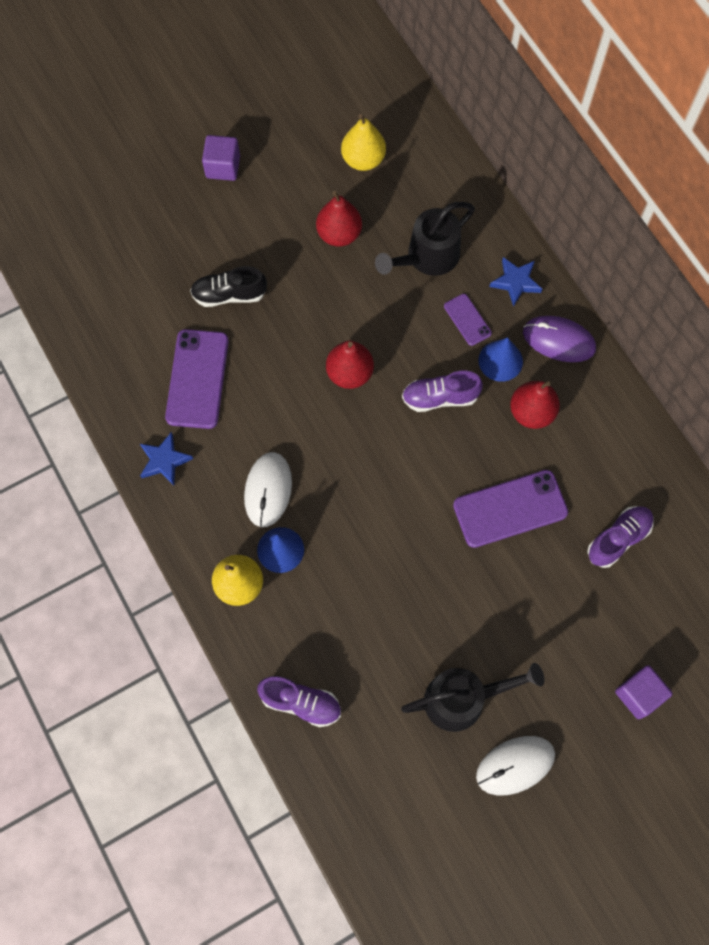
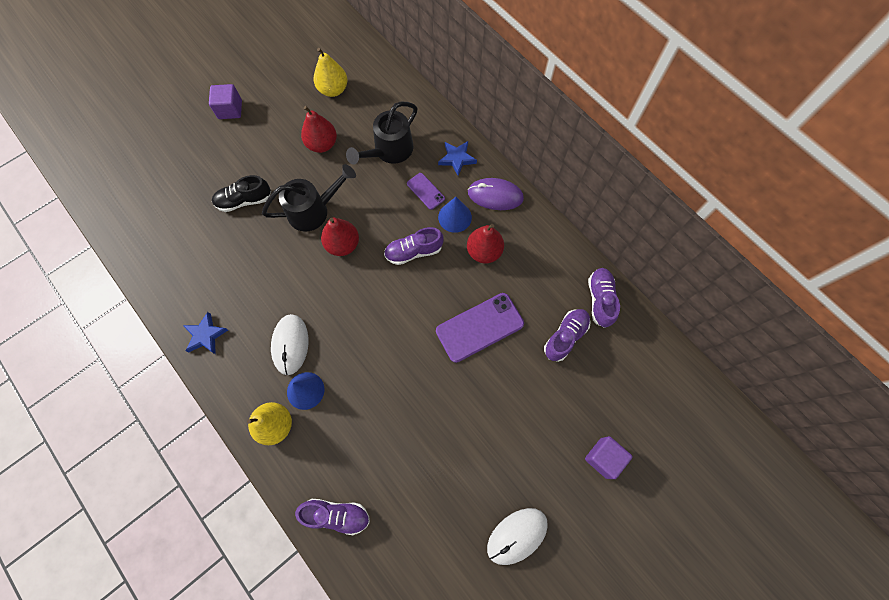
camera: 10 degrees left, 0 degrees up
(197, 379) = (226, 267): purple phone -> none
(464, 698) = (467, 487): black watering can -> black watering can (314, 210)
(672, 500) = (600, 300): none -> purple shoe

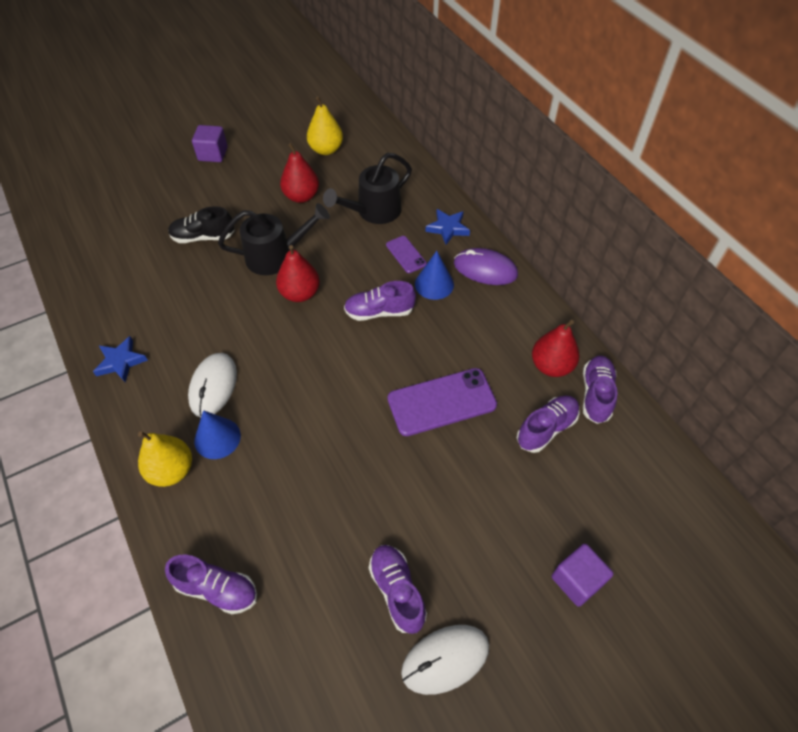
camera: 10 degrees right, 15 degrees down
(473, 491) = (397, 591): none -> purple shoe
(484, 251) = (462, 323): red pear -> red pear (551, 366)

